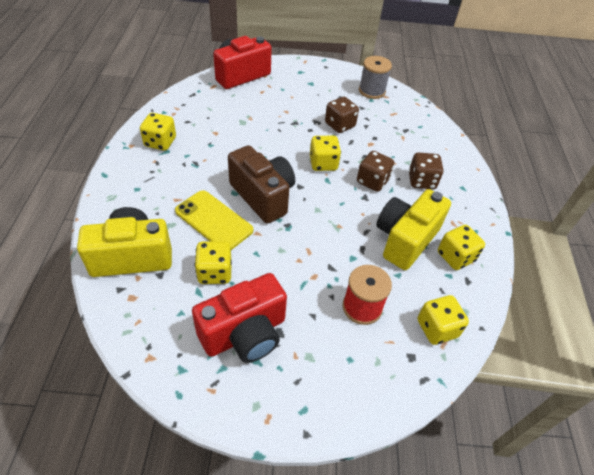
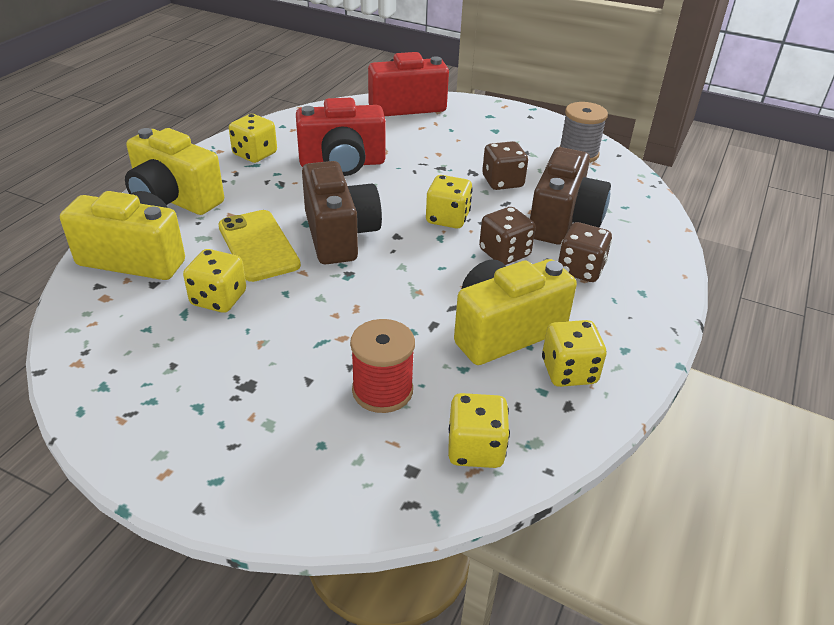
camera: 25 degrees right, 10 degrees down
(126, 198) = (174, 199): none -> yellow camera
(245, 333) = (206, 373): red camera -> red camera (342, 163)
(392, 146) = (563, 221): none -> brown camera

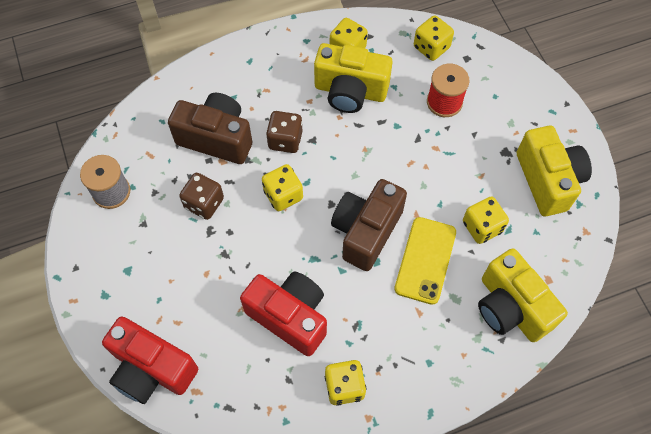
camera: 135 degrees left, 25 degrees up
(174, 199) = (448, 364): yellow camera -> yellow camera (548, 180)
(563, 221) = (216, 138): brown camera -> brown camera turned 45 degrees clockwise
(580, 269) = (260, 97): brown dice -> none

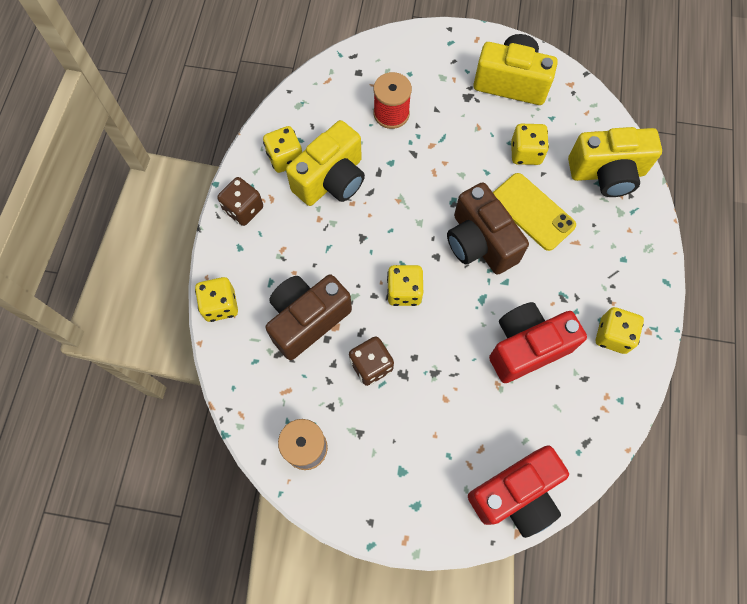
camera: 60 degrees left, 5 degrees up
(285, 140) = (348, 260): brown dice -> brown dice (243, 209)
(431, 47) = (329, 92): yellow dice -> yellow dice (220, 305)

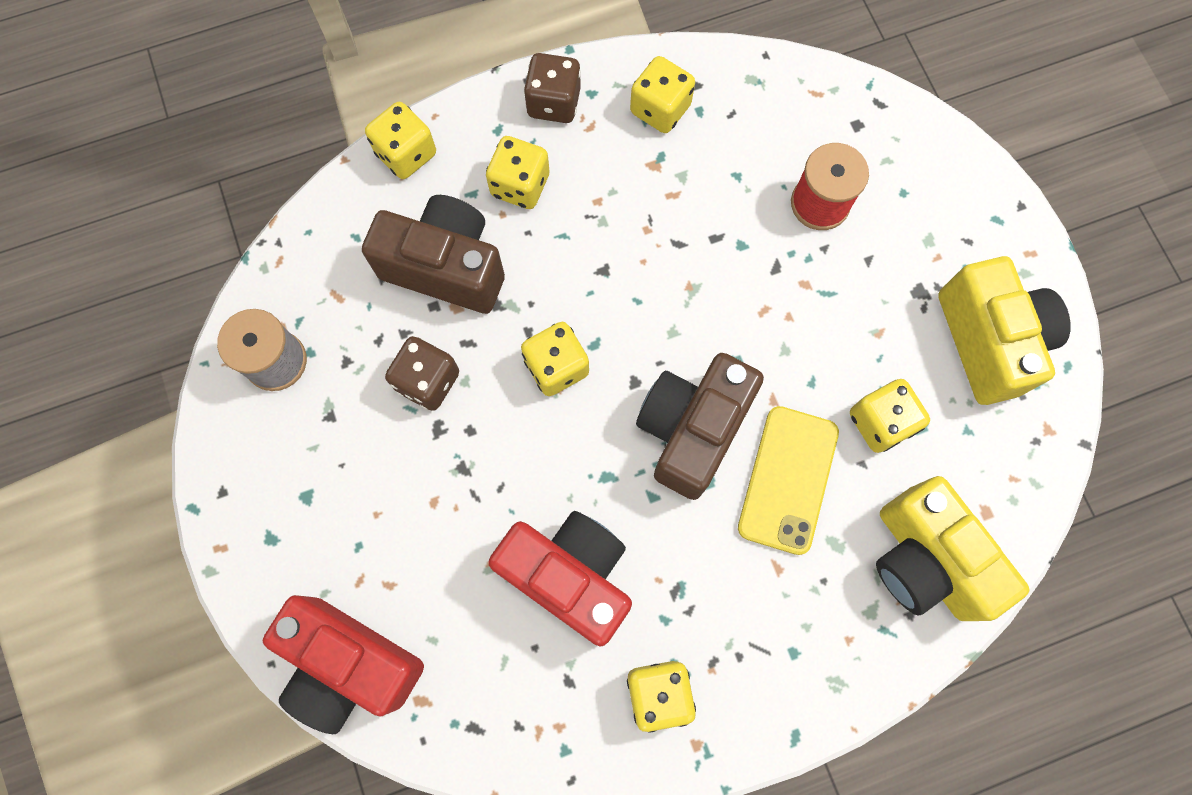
camera: 60 degrees right, 5 degrees up
(282, 253) = (520, 185): none -> yellow dice
(331, 180) = (665, 184): yellow camera -> none

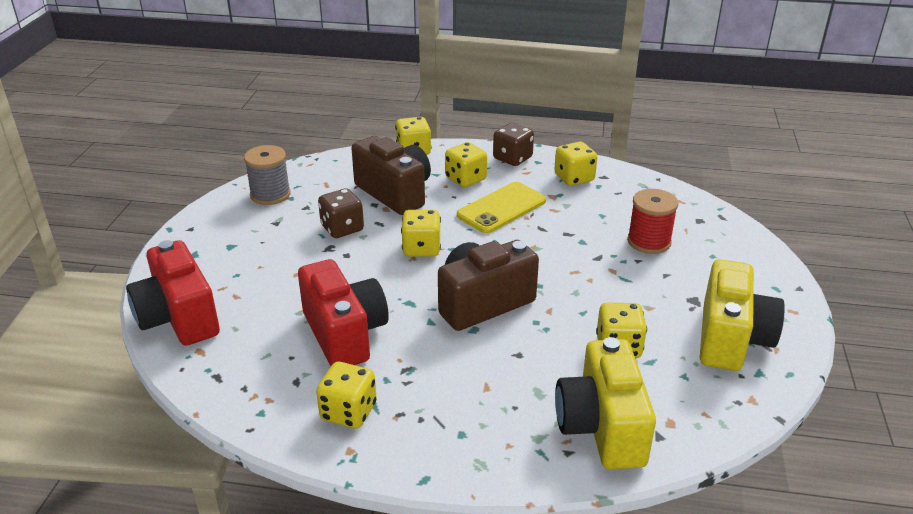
camera: 30 degrees right, 40 degrees down
(787, 479) = (529, 348): yellow phone -> yellow phone (501, 208)

